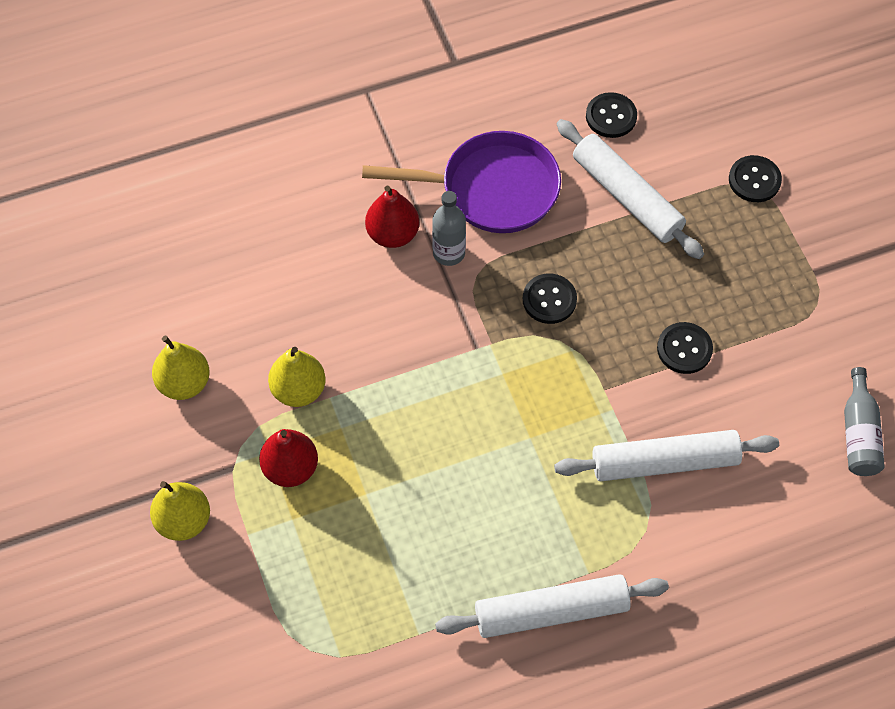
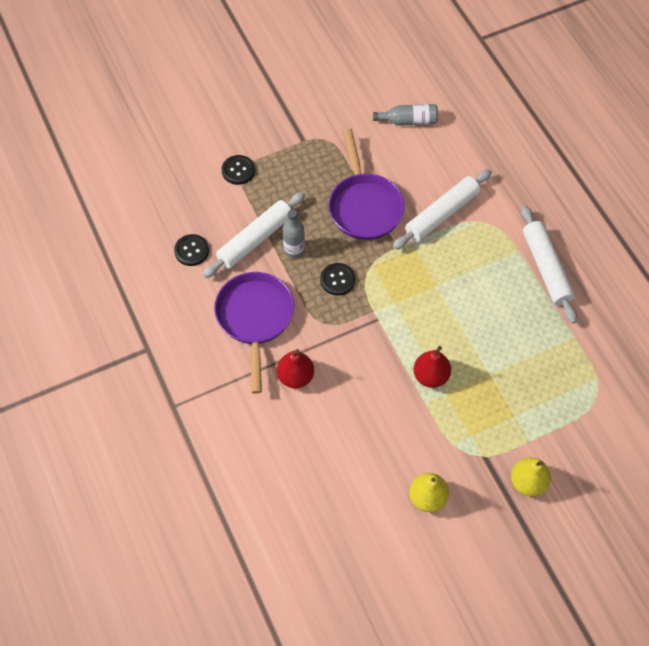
camera: 95 degrees left, 0 degrees up
(290, 468) = (480, 421): red pear -> red pear (430, 376)
(298, 390) = (422, 423): yellow pear -> none
(449, 253) = (307, 341): grey bottle -> grey bottle (294, 250)
(665, 462) = (442, 214): white rolling pin -> white rolling pin turned 60 degrees clockwise
(684, 349) = (364, 206): black button -> purple pan

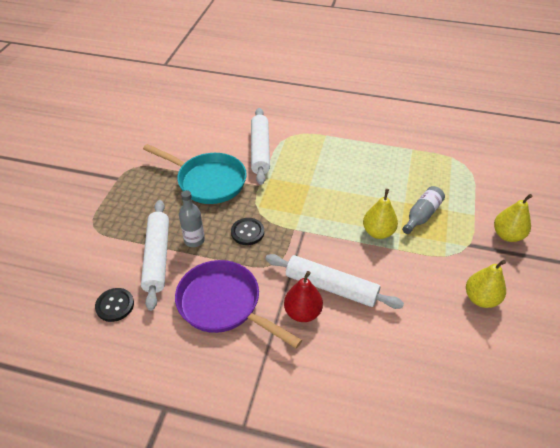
camera: 50 degrees left, 15 degrees down
(238, 170) = (89, 228): black button -> none
(364, 206) = (207, 181): purple pan -> turquoise pan
(408, 121) = (175, 123): grey bottle -> grey bottle (422, 215)
(430, 376) = (378, 232): red pear -> yellow pear
(546, 268) = (351, 131): white rolling pin -> white rolling pin (331, 287)

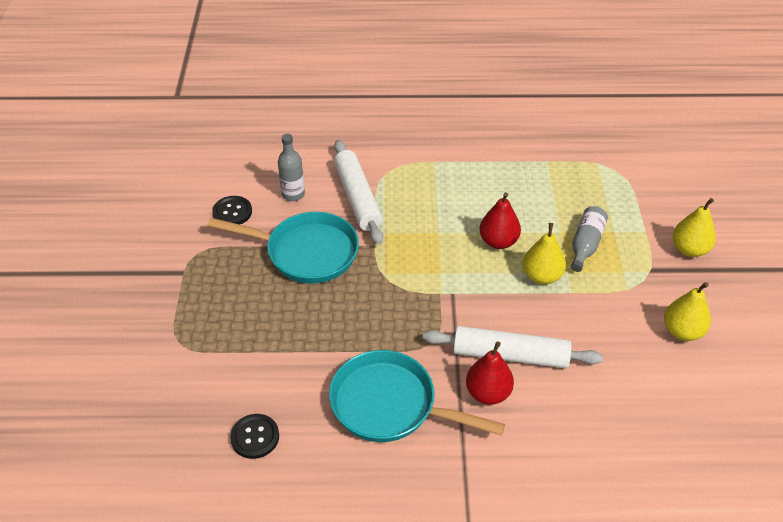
camera: 15 degrees left, 0 degrees up
(157, 257) = (282, 365): white rolling pin -> none
(194, 240) = (321, 333): grey bottle -> grey bottle (293, 194)
(224, 304) = (390, 405): purple pan -> turquoise pan
(247, 232) = (384, 309): black button -> black button (232, 212)
(353, 200) = (498, 241): none -> red pear

